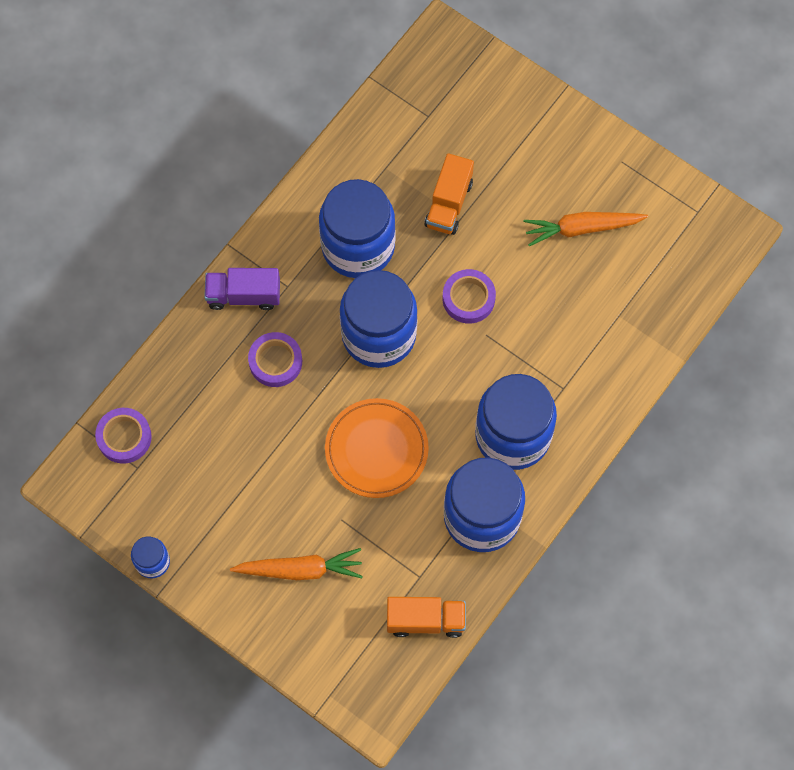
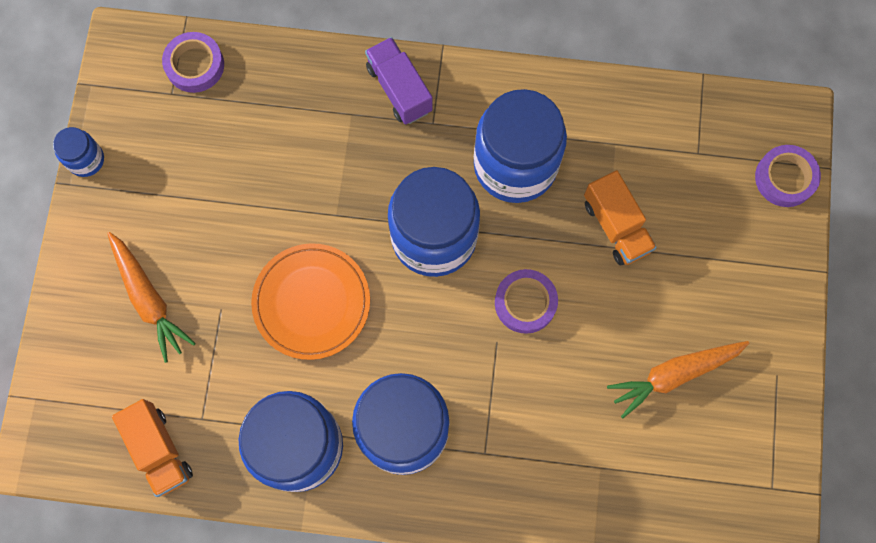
camera: 60 degrees right, 5 degrees up
(275, 361) = (348, 156): purple tape -> purple tape (785, 178)
(449, 204) = (616, 226): orange truck -> orange truck turned 105 degrees counterclockwise
(581, 228) = (674, 375): orange carrot -> orange carrot turned 75 degrees counterclockwise

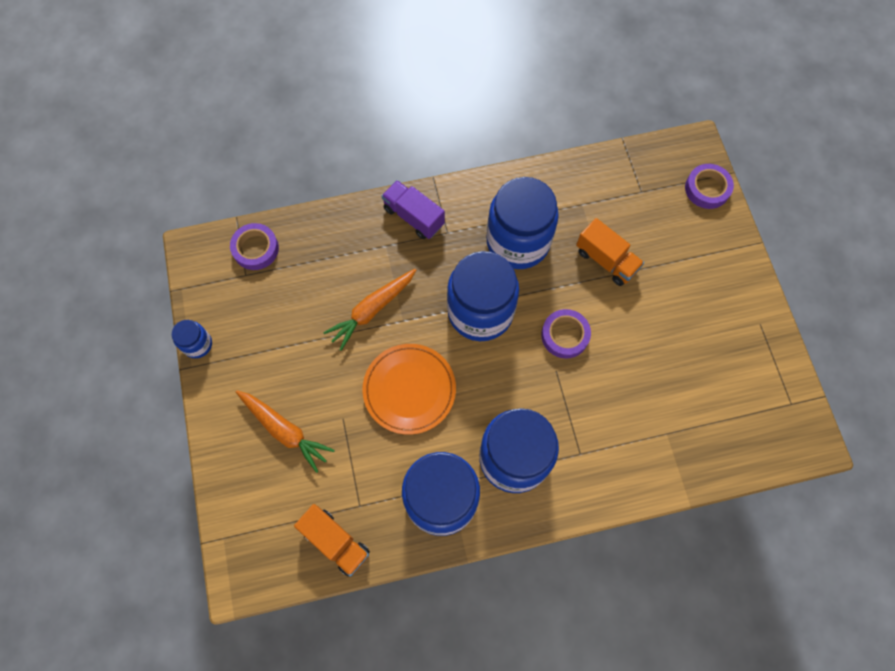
camera: 20 degrees left, 5 degrees down
(674, 375) = (690, 349): orange carrot -> orange carrot (372, 310)

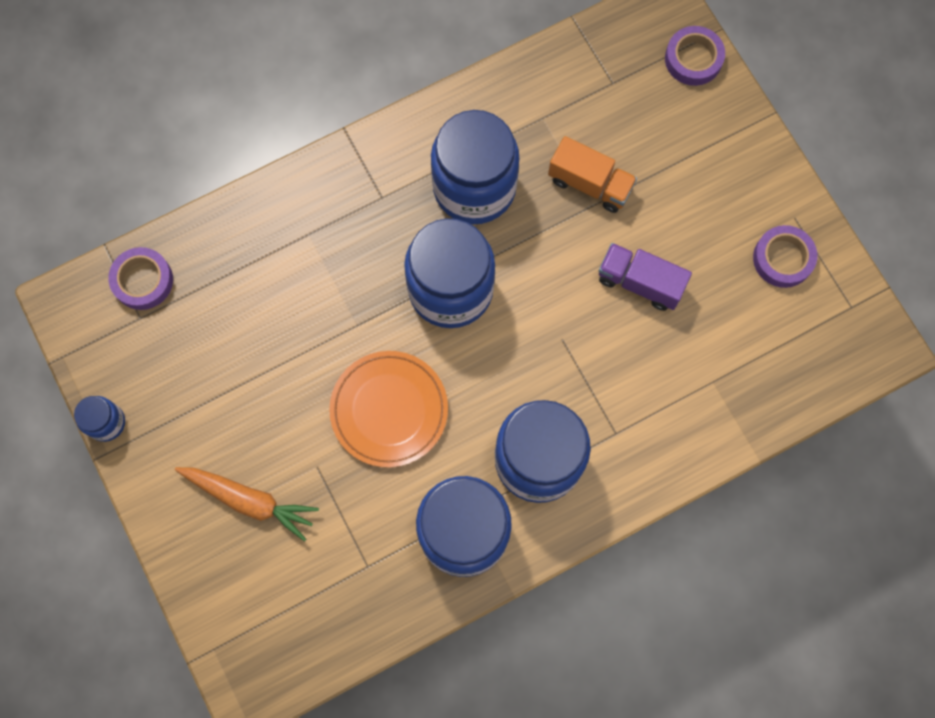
camera: 15 degrees left, 5 degrees up
(336, 541) = (351, 616): orange truck -> none
(372, 310) = (315, 322): orange carrot -> none
(413, 217) = (334, 187): purple truck -> purple truck (640, 282)
(565, 335) = (562, 293): purple tape -> purple tape (783, 259)

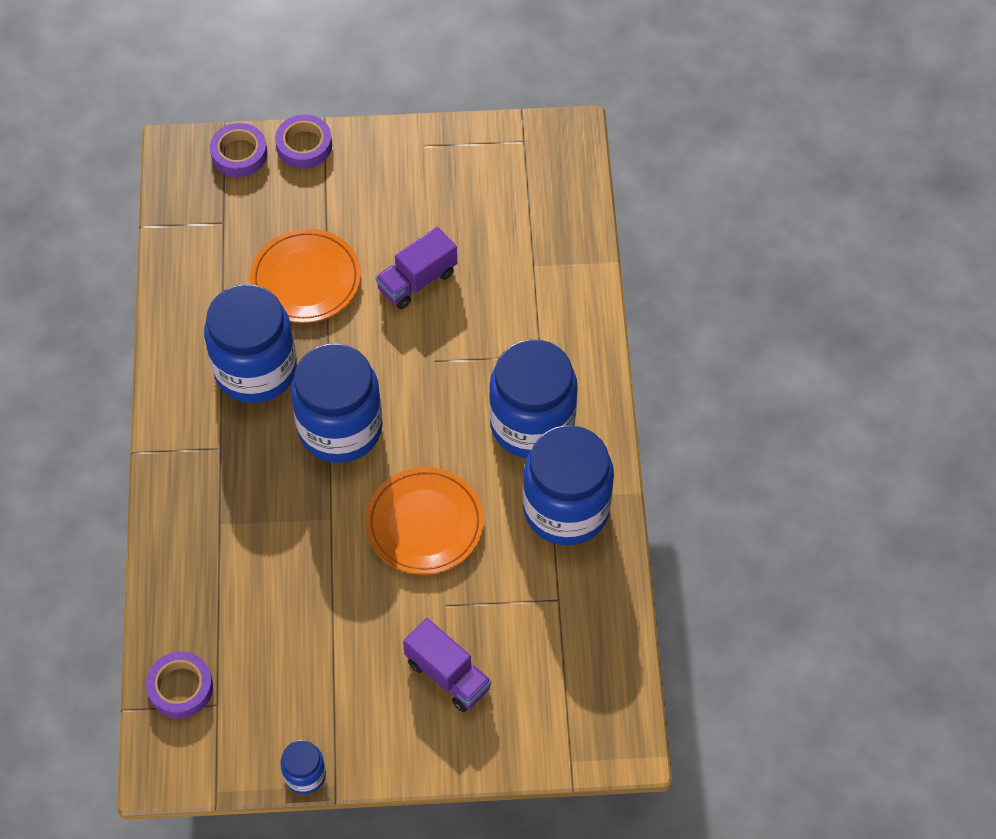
camera: 65 degrees left, 15 degrees down
(250, 501) = (448, 675): orange carrot -> purple truck
(590, 183) = (306, 279): orange truck -> orange plate
(783, 259) = (455, 169): purple tape -> purple tape (304, 145)

